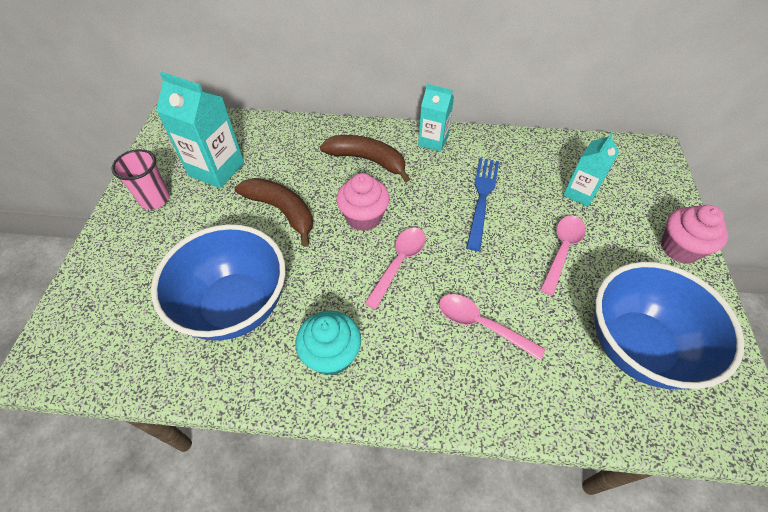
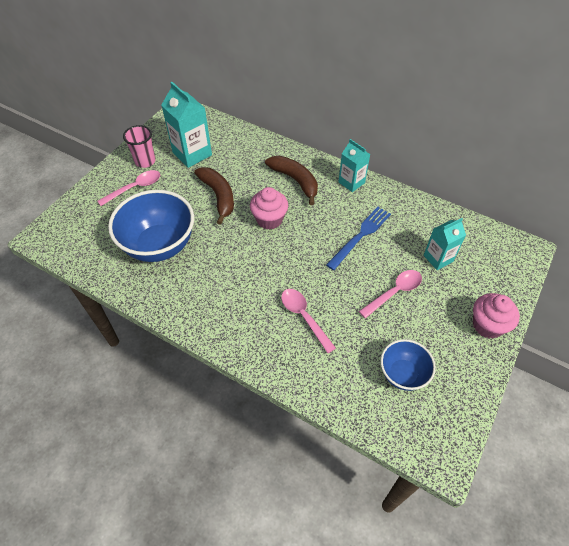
camera: 25 degrees right, 0 degrees up
(331, 355) = (199, 296): turquoise cupcake -> none
(399, 263) = (274, 258): pink spoon -> pink spoon (135, 188)
(638, 347) = (403, 374): blue bowl -> blue bowl, size x0.56

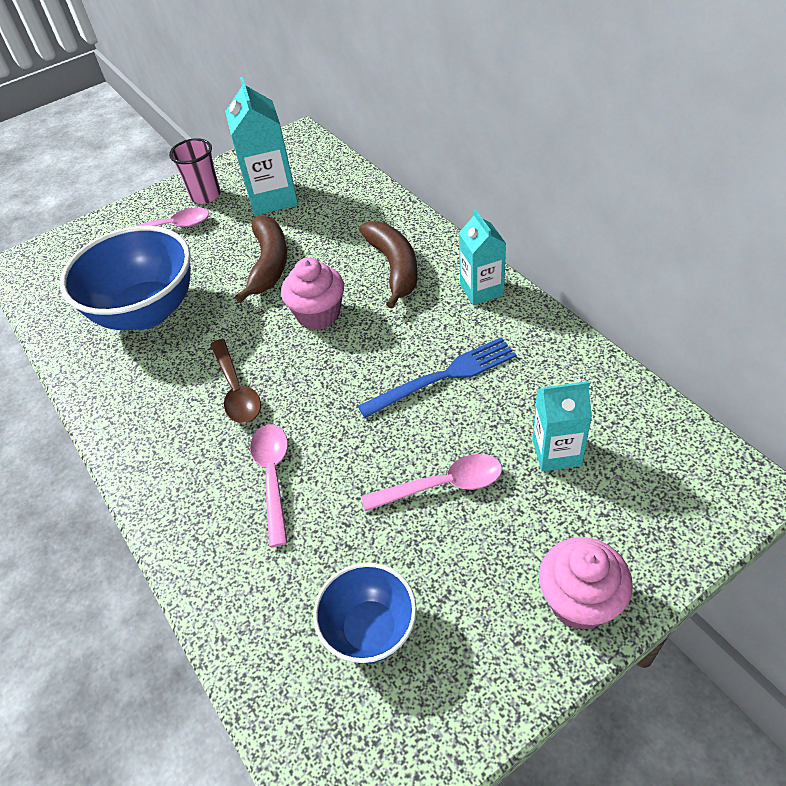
camera: 30 degrees right, 5 degrees down
(250, 276) = (236, 390): none -> brown spoon

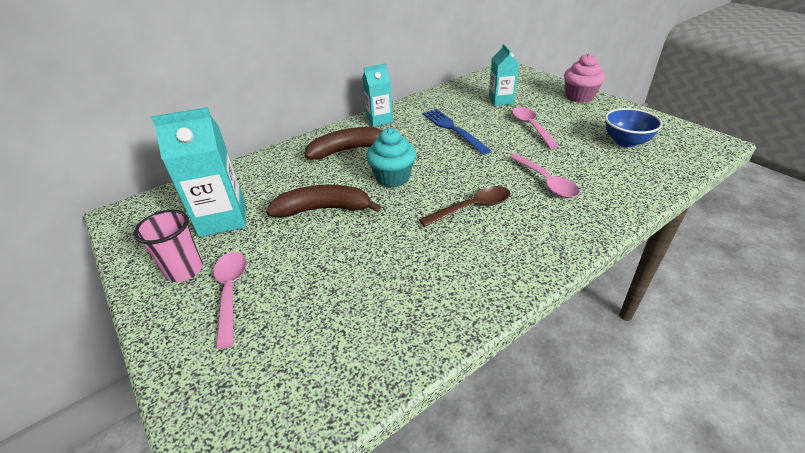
camera: 95 degrees left, 10 degrees down
(147, 312) = (372, 282): blue bowl -> none
(273, 477) = (546, 181): pink spoon -> pink spoon turned 105 degrees counterclockwise
(318, 314) = (392, 178): pink cupcake -> turquoise cupcake

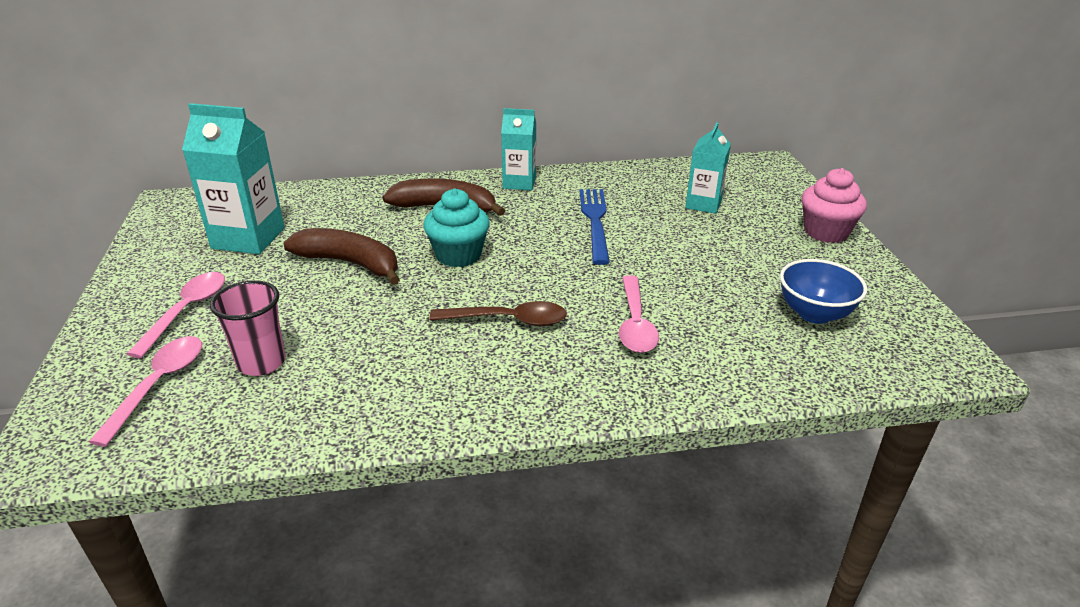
camera: 25 degrees right, 5 degrees down
(185, 270) = (170, 275): pink cup -> pink cup (261, 362)
(531, 127) = (702, 251): pink spoon -> pink spoon (158, 385)

